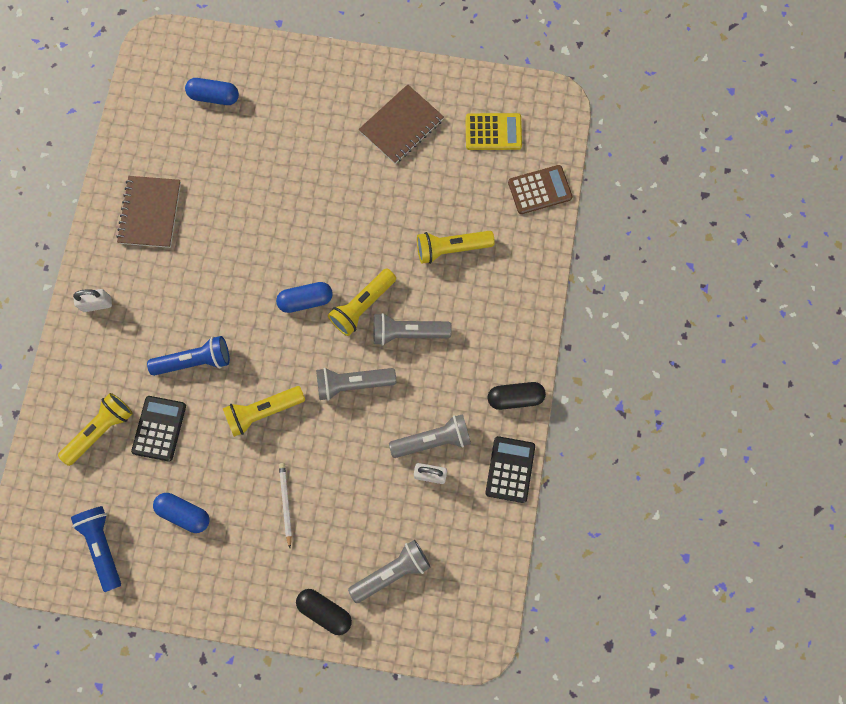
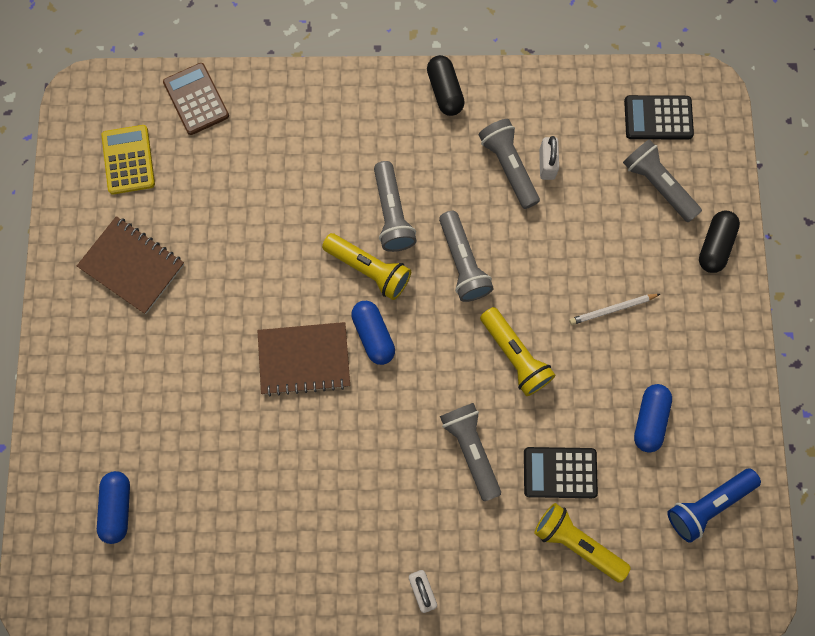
camera: 100 degrees left, 0 degrees up
(150, 213) = (290, 552): brown notebook -> brown notebook (304, 359)
(195, 361) = (471, 449): blue flashlight -> grey flashlight
(451, 249) = (283, 183): yellow flashlight -> none
(510, 469) = (523, 85): black calculator -> black calculator (658, 118)

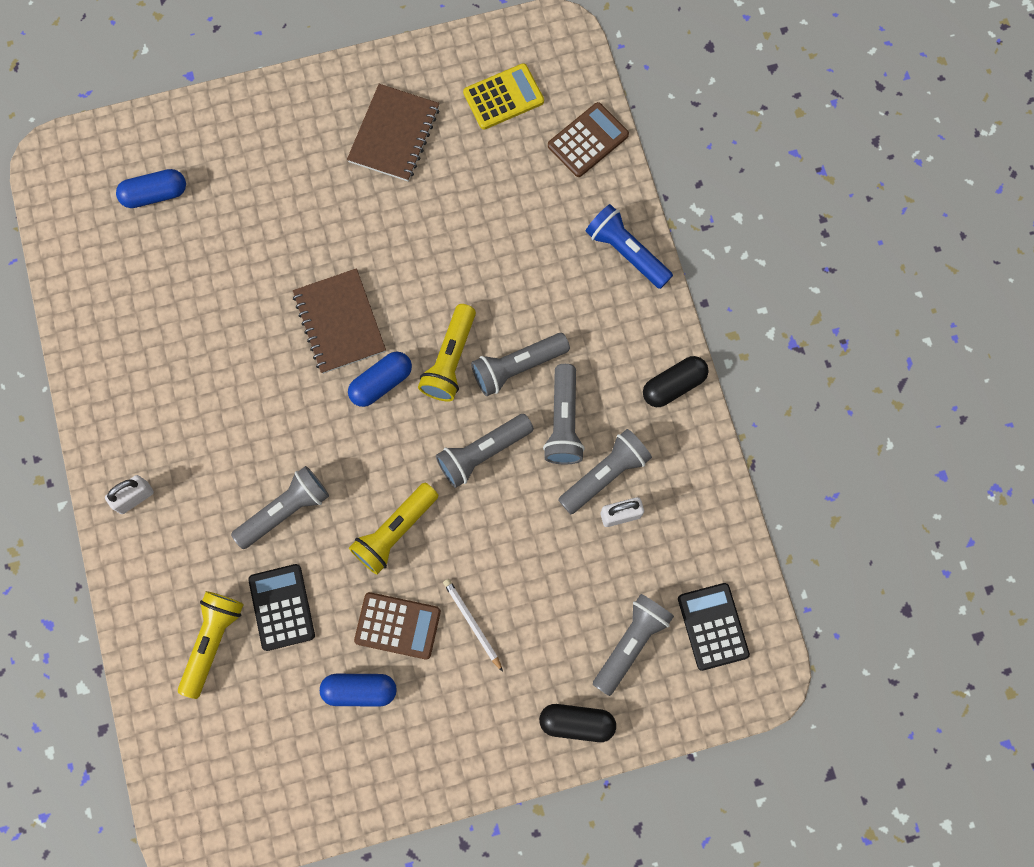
camera: 75 degrees right, 0 degrees up
(452, 188) = (563, 422): none -> grey flashlight
(600, 373) = (397, 626): none -> brown calculator
(707, 504) = (282, 772): blue flashlight -> blue flashlight (626, 252)

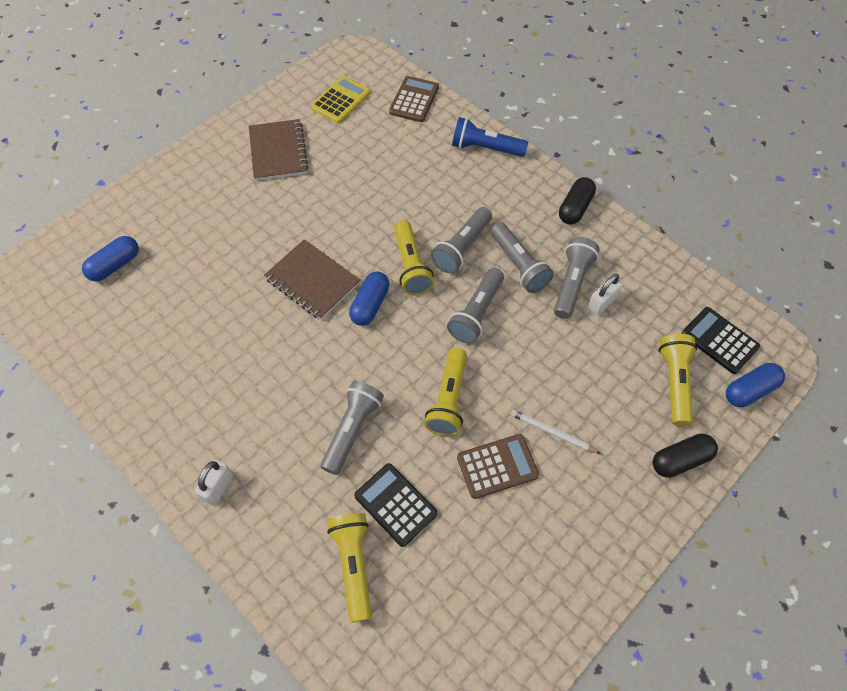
camera: 30 degrees left, 15 degrees down
(360, 690) = (501, 533): blue capsule -> blue capsule (750, 390)
(631, 643) = (674, 382): grey flashlight -> yellow flashlight

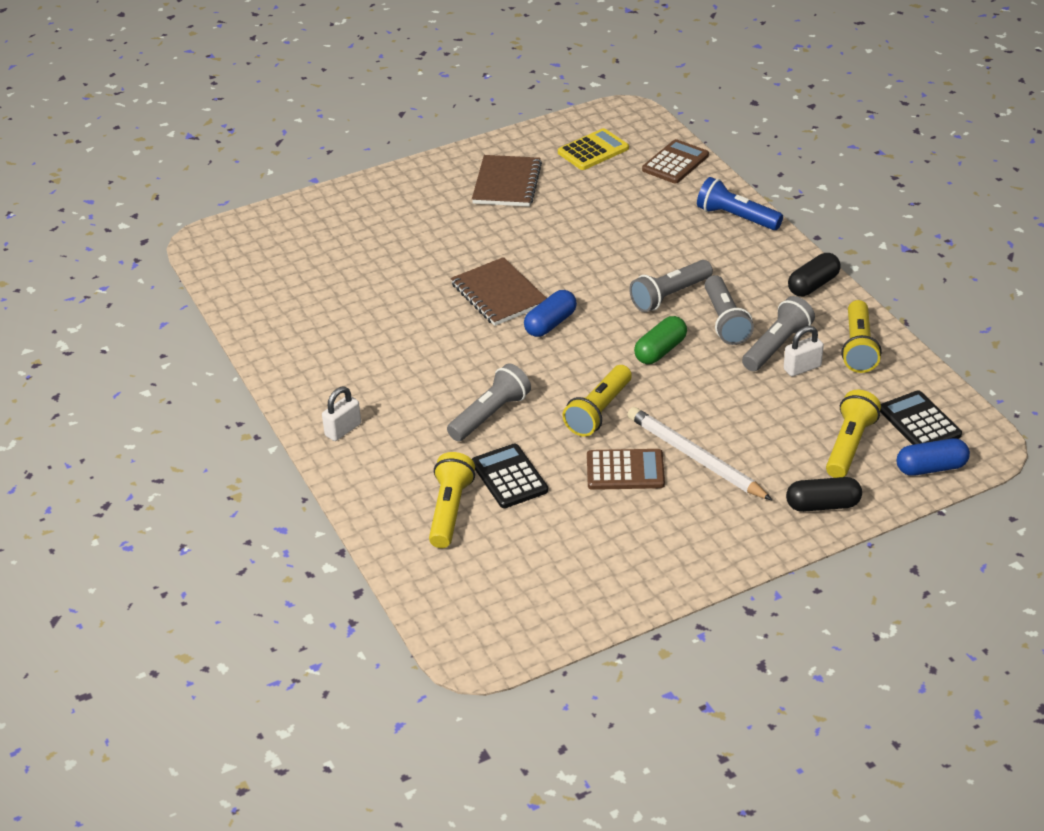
camera: 20 degrees right, 20 degrees down
(115, 265) = (305, 247): blue capsule -> none
(411, 266) = (607, 301): yellow flashlight -> yellow flashlight (858, 347)
(476, 313) = (660, 351): grey flashlight -> green capsule
(552, 432) = (695, 457): white pencil -> white pencil, size x1.79

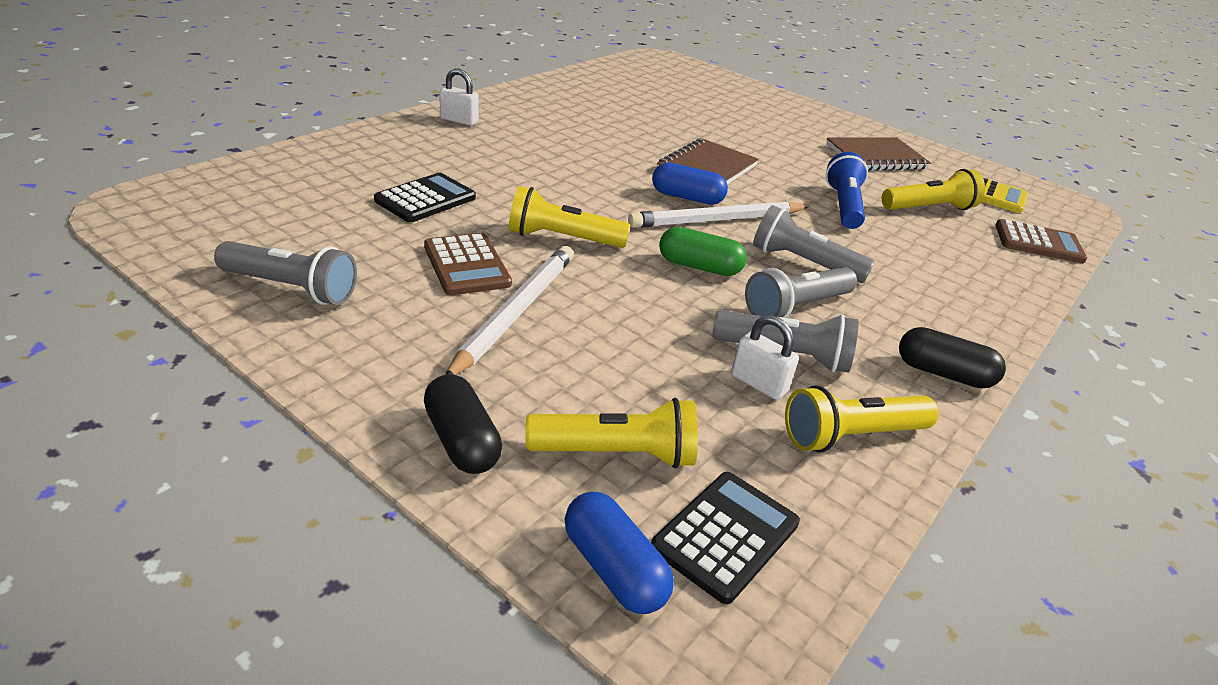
camera: 60 degrees right, 5 degrees down
(450, 511) = (361, 175): yellow flashlight -> yellow flashlight (929, 208)
(490, 415) = (519, 181): grey flashlight -> grey flashlight (291, 288)
(593, 318) = (717, 220): none -> white pencil
(736, 217) = (1000, 294): blue flashlight -> blue flashlight (843, 206)

